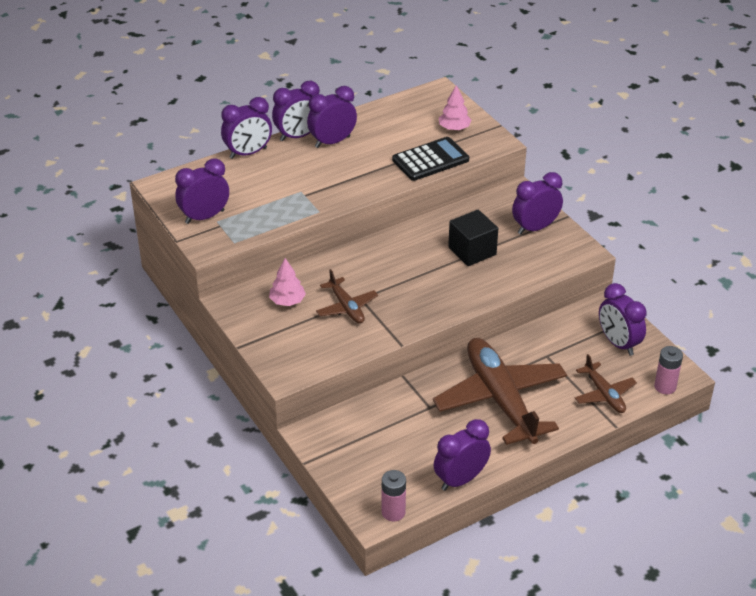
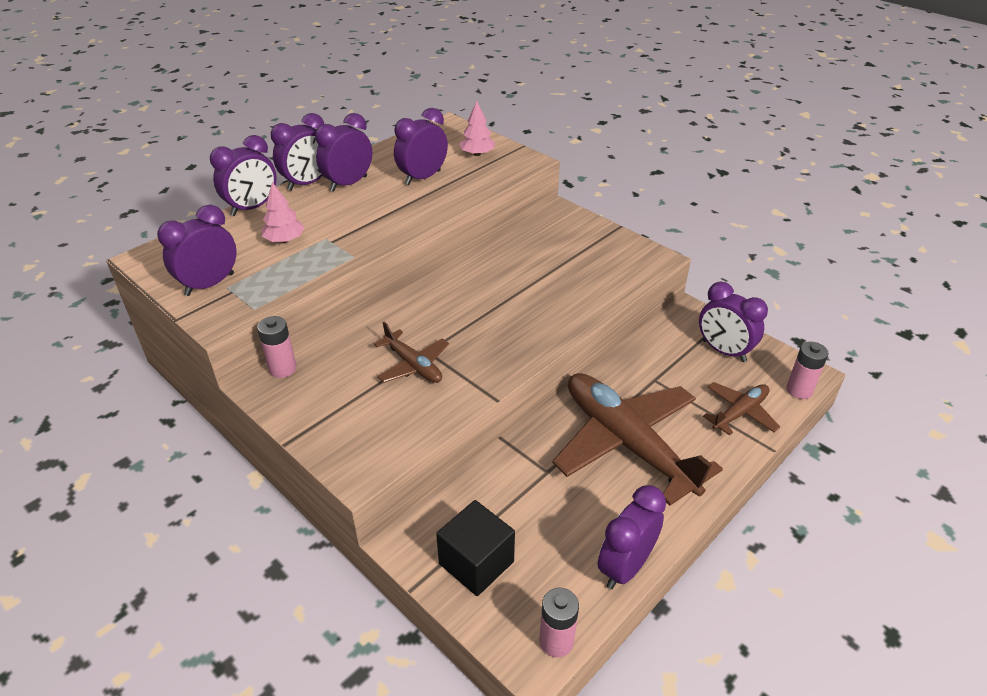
camera: 15 degrees left, 0 degrees up
(247, 292) = (283, 369): none -> pink battery
(287, 301) = (337, 371): pink tree -> pink tree (284, 240)
(430, 160) = (464, 186): black calculator -> none
(472, 251) = (536, 276): black cube -> black cube (476, 563)
(535, 228) = (593, 242): purple clock -> purple clock (422, 178)
(604, 394) = (740, 413): brown plane -> brown plane turned 90 degrees counterclockwise

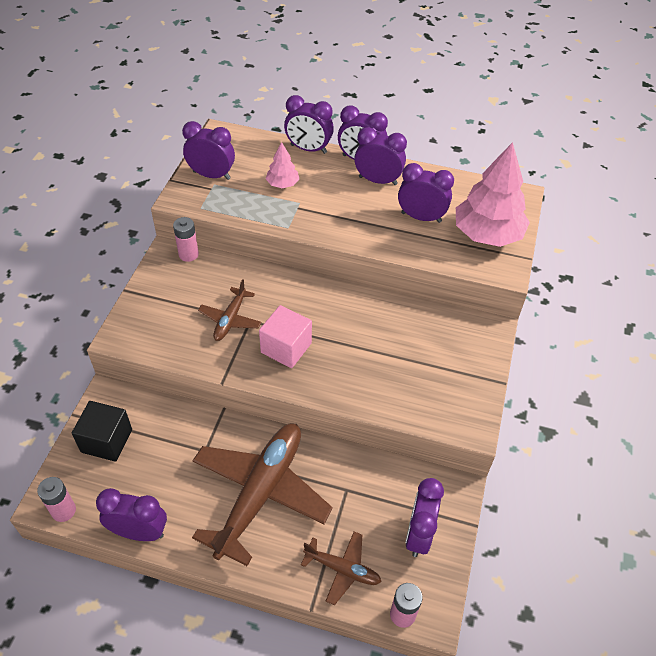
camera: 60 degrees right, 10 degrees up
(477, 154) = (487, 234): pink tree -> pink tree, size x2.08
(486, 337) = (286, 348): none -> pink cube

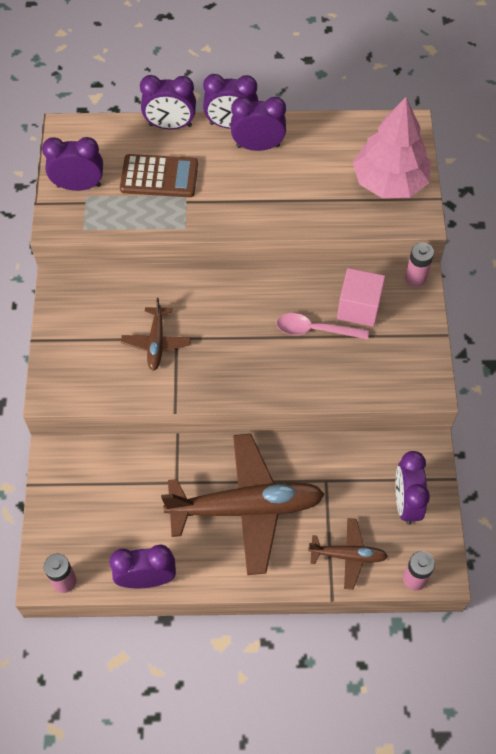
camera: 15 degrees left, 10 degrees up
(107, 441) = (75, 501): black cube -> none
(188, 254) = (82, 281): pink battery -> pink battery (415, 278)
(260, 493) = (246, 508): brown plane -> brown plane turned 75 degrees clockwise
(282, 184) = (159, 177): pink tree -> brown calculator
(286, 348) = (224, 357): pink cube -> pink cube (359, 307)
(379, 346) = (315, 330): none -> pink spoon
(421, 217) = (317, 179): purple clock -> none

